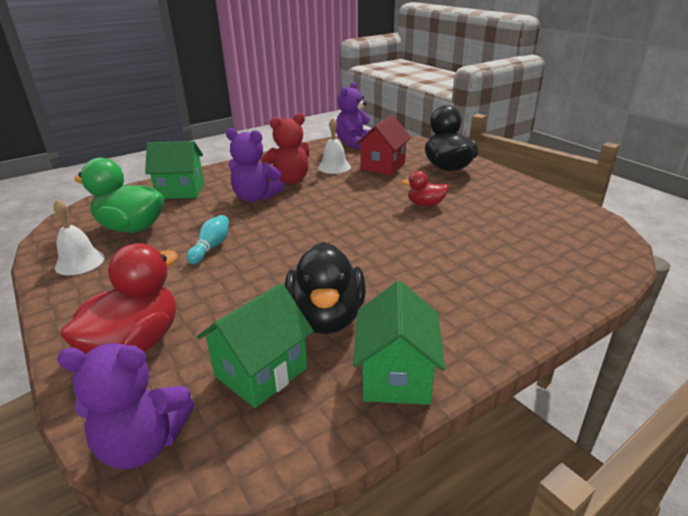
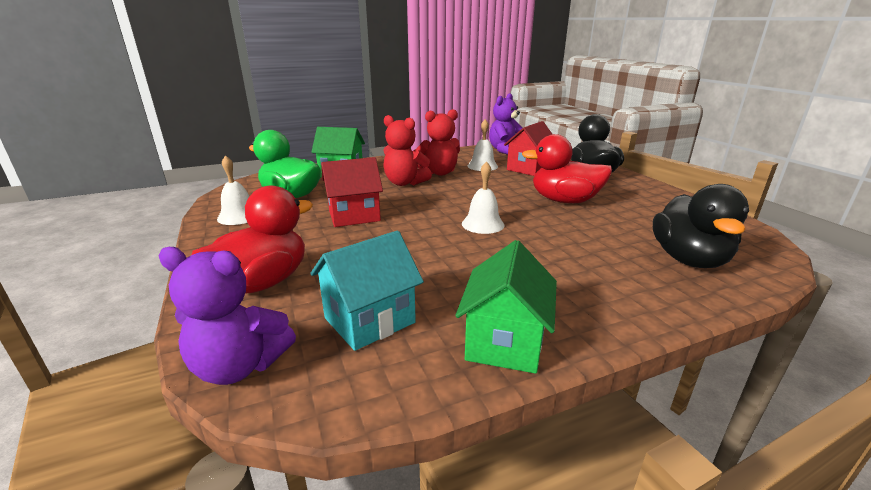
camera: 10 degrees right, 5 degrees down
(211, 247) = (354, 216): turquoise bowling pin -> red house
(255, 197) = (404, 183): purple teddy bear -> red teddy bear
(261, 372) = (369, 320): green house -> turquoise house
(326, 317) = (445, 282): black duck -> black duck (688, 259)
(349, 242) = (483, 224): none -> white bell
(425, 204) = (564, 201): red duck -> red duck, size x1.87

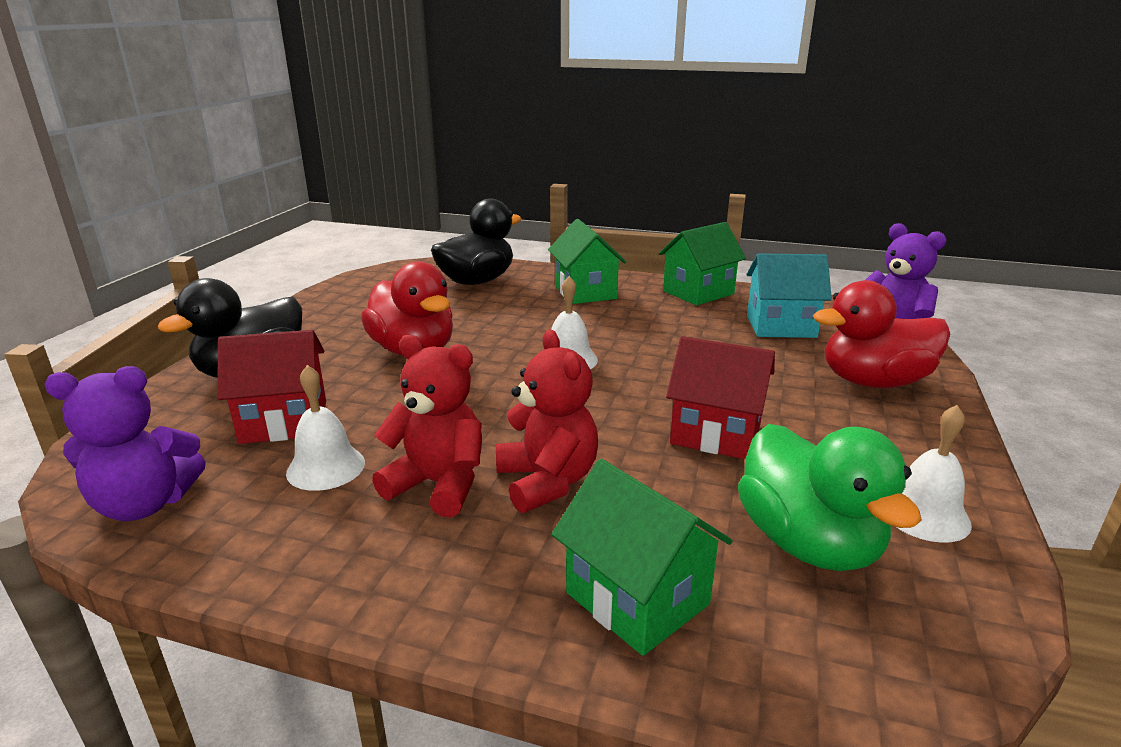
camera: 140 degrees left, 0 degrees up
(594, 287) = (585, 292): none -> green house

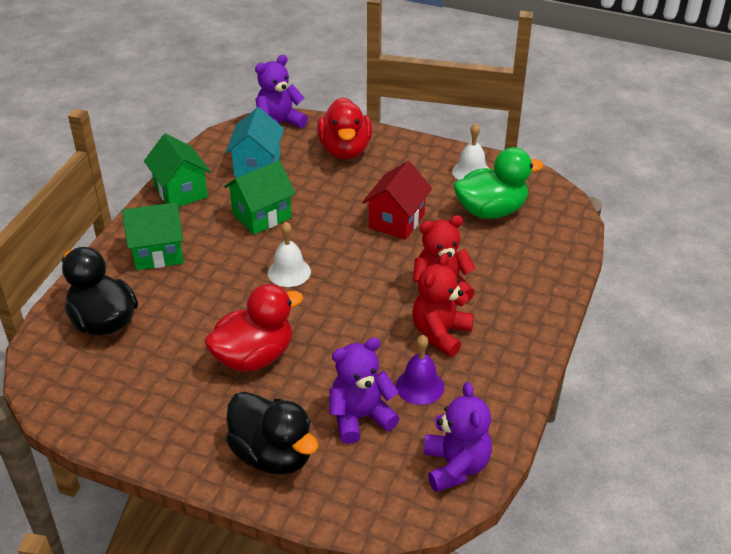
camera: 85 degrees left, 15 degrees up
(284, 422) = (360, 417): red house -> purple teddy bear
(326, 467) = (420, 386): white bell -> purple bell
(637, 598) = (528, 267): green house -> green house (262, 216)

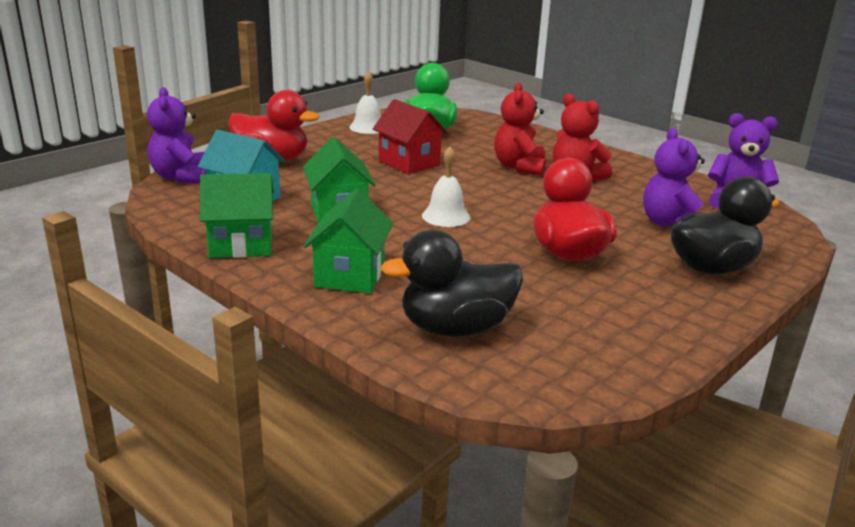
camera: 70 degrees left, 15 degrees down
(420, 386) = (638, 196): purple bell -> none

